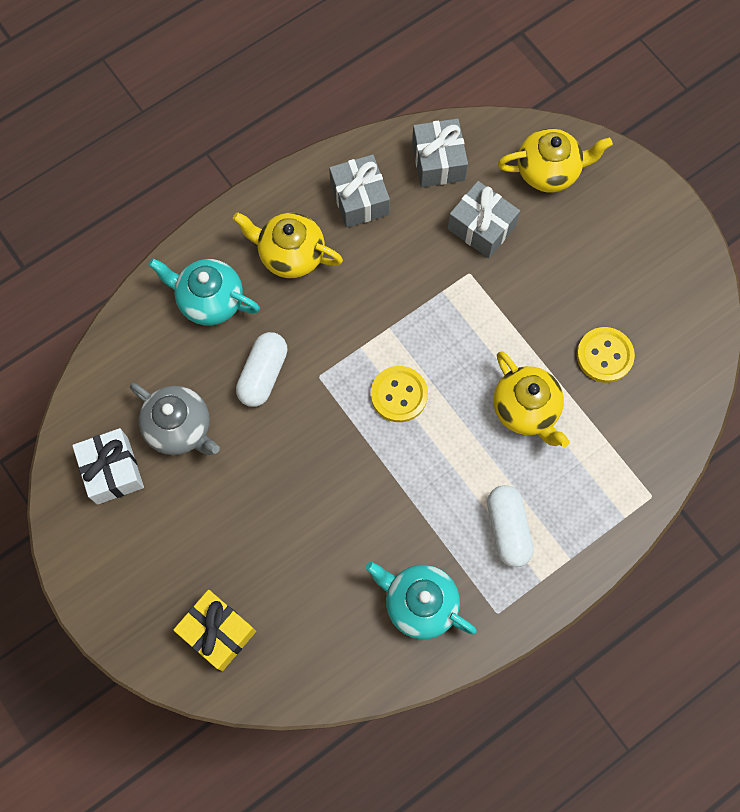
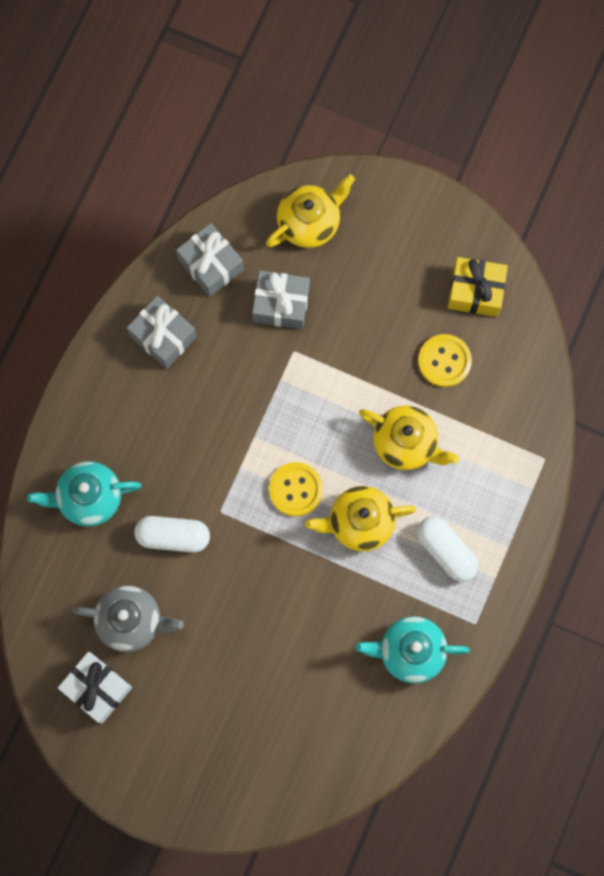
camera: 30 degrees left, 5 degrees up
(218, 632) = (264, 767): yellow gift -> yellow gift (475, 292)
(263, 374) = (173, 536): white capsule -> white capsule turned 75 degrees counterclockwise
(290, 254) = (133, 419): yellow teapot -> yellow teapot (360, 522)

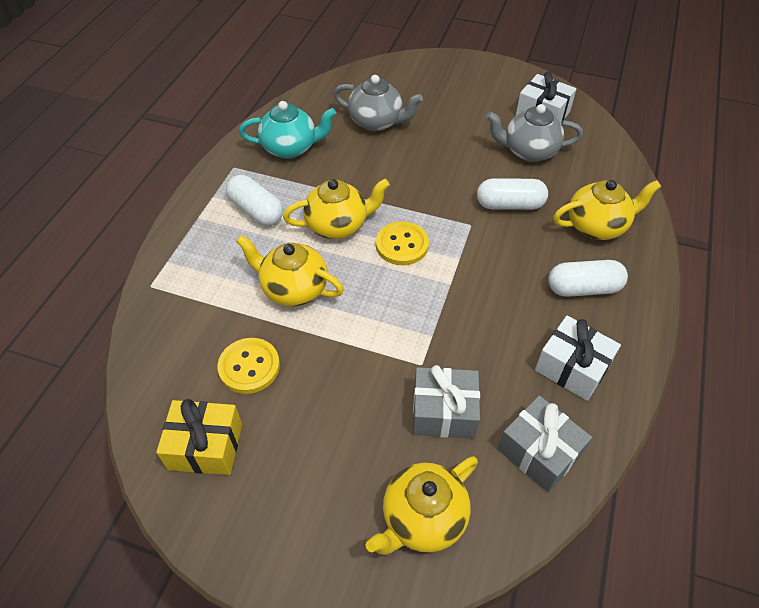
camera: 175 degrees right, 25 degrees down
(89, 498) = (597, 226): turquoise teapot -> yellow teapot
(127, 420) = (583, 288): none -> white capsule
(163, 336) = (572, 367): grey gift -> white gift
(304, 691) = (377, 122): none -> grey teapot

